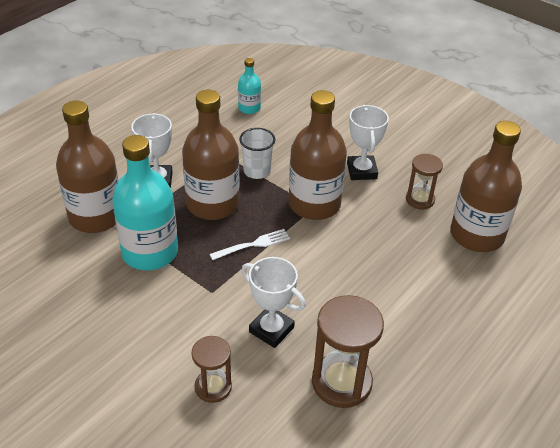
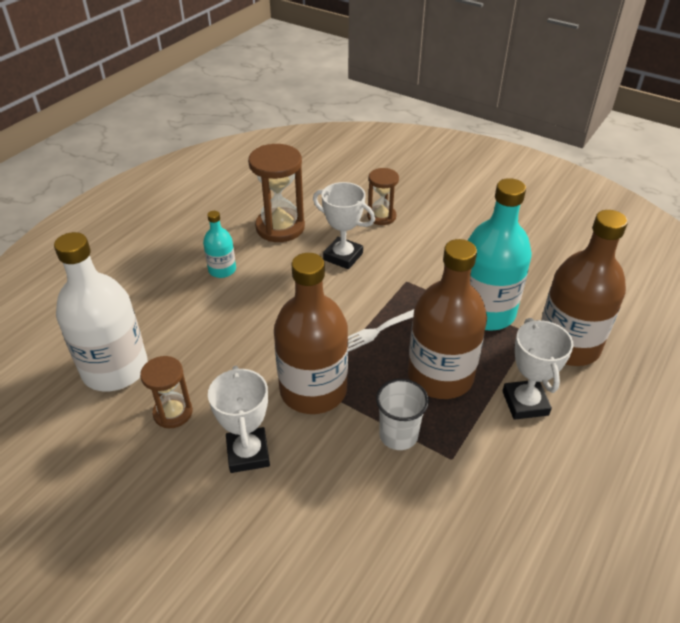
camera: 175 degrees right, 0 degrees up
(249, 108) = (447, 580): turquoise bottle -> turquoise bottle (222, 270)
(476, 235) = (115, 369): brown bottle -> white bottle

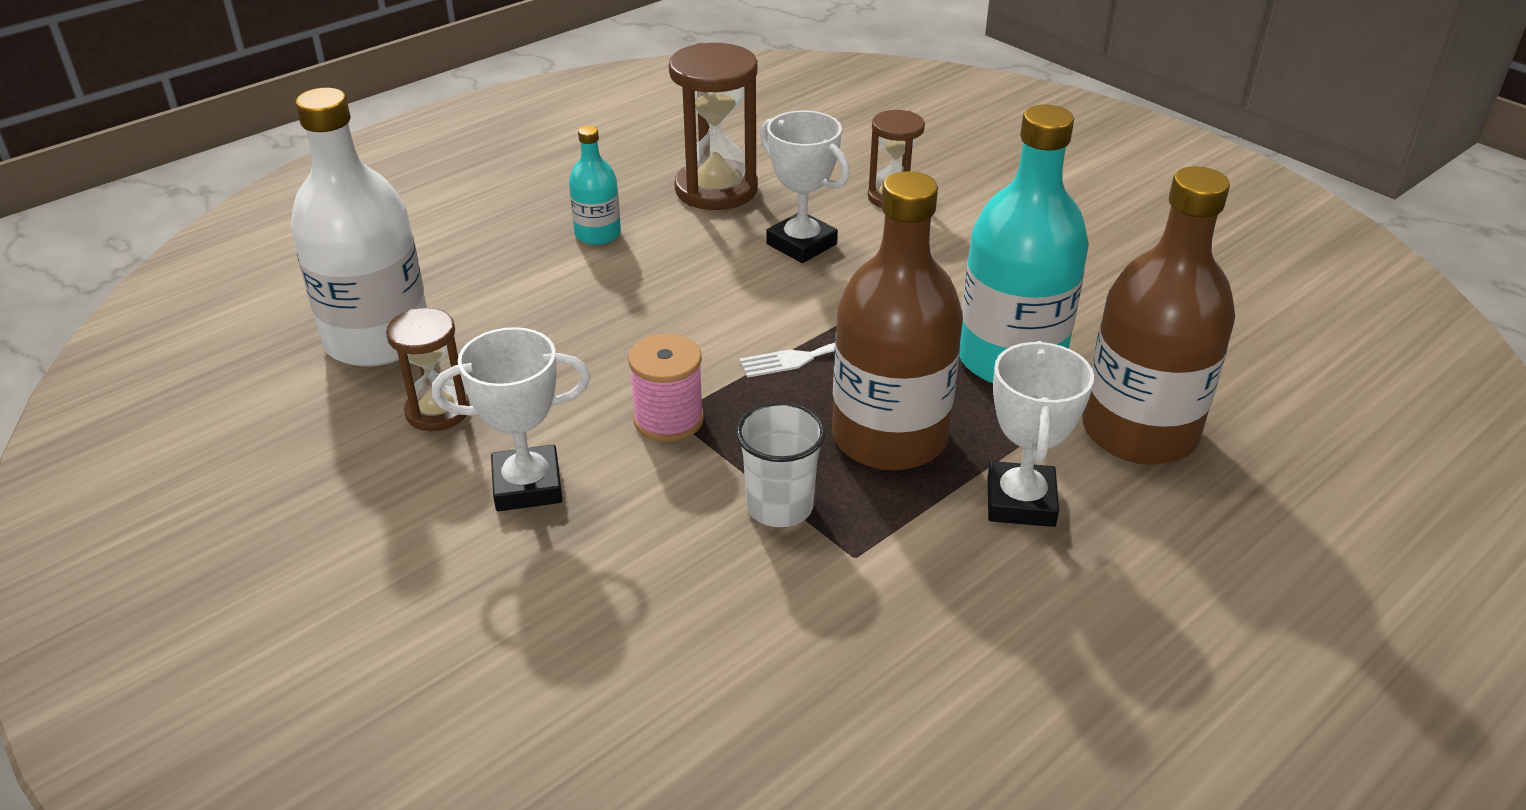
camera: 15 degrees right, 5 degrees down
(248, 453) = (527, 486): white trophy -> white trophy turned 75 degrees clockwise
(313, 390) = (668, 419): brown bottle -> pink spool

